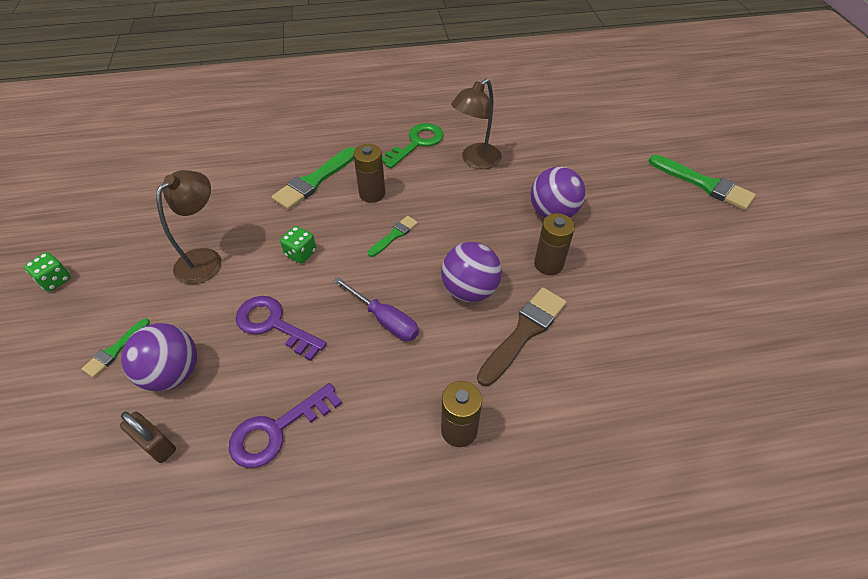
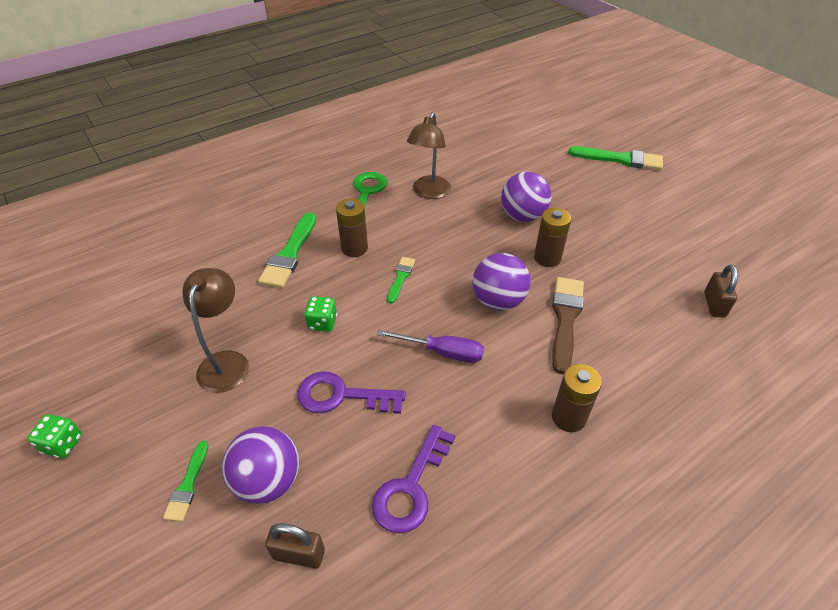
camera: 25 degrees left, 5 degrees down
(699, 379) = (714, 304): none -> brown padlock

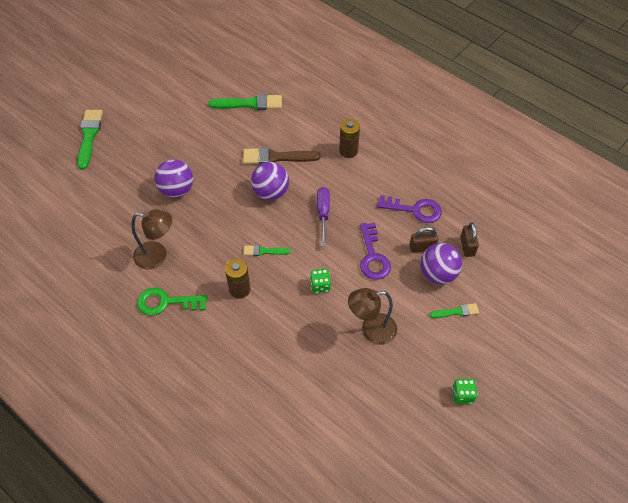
camera: 105 degrees left, 10 degrees up
(290, 254) = (257, 332): green brush -> green brush (250, 104)
(547, 258) = (221, 171): brown battery -> none
(714, 304) = (244, 90): brown padlock -> brown padlock (422, 247)

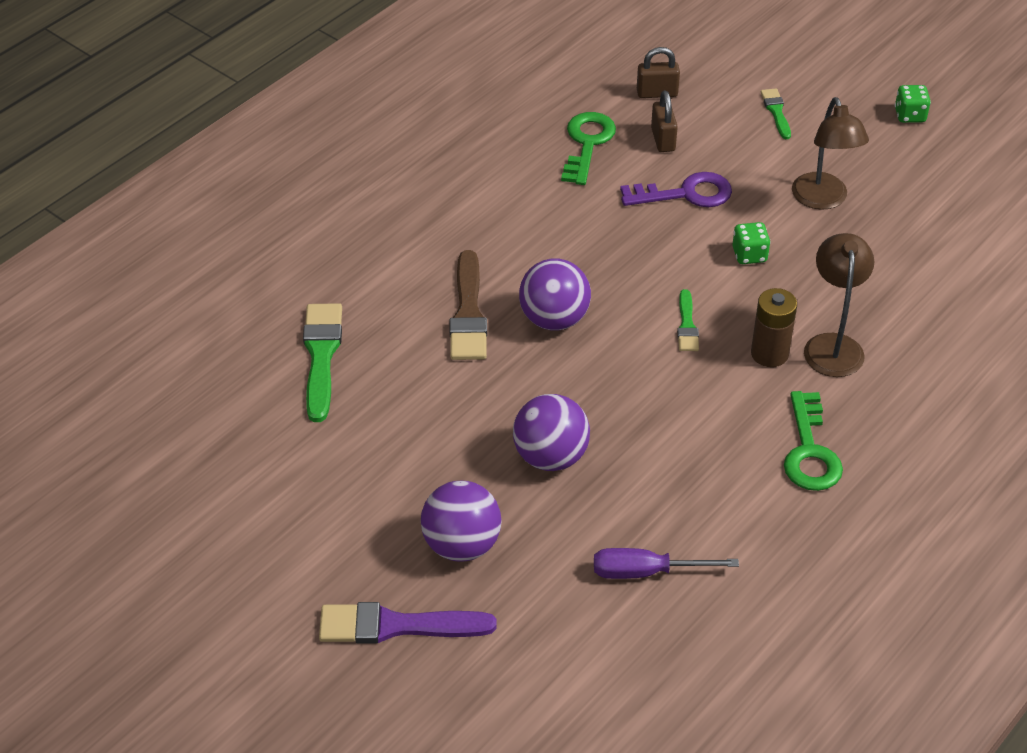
camera: 90 degrees left, 10 degrees down
(89, 136) = (396, 626): green brush -> purple brush
(157, 256) = (711, 473): brown lamp -> brown lamp (833, 345)
(323, 213) = (600, 251): purple screwdriver -> purple screwdriver (646, 572)
(348, 151) = (455, 217): brown battery -> none
(414, 210) = (587, 144): purple key -> green key
(438, 274) = (711, 126): purple ball -> purple ball (461, 545)

